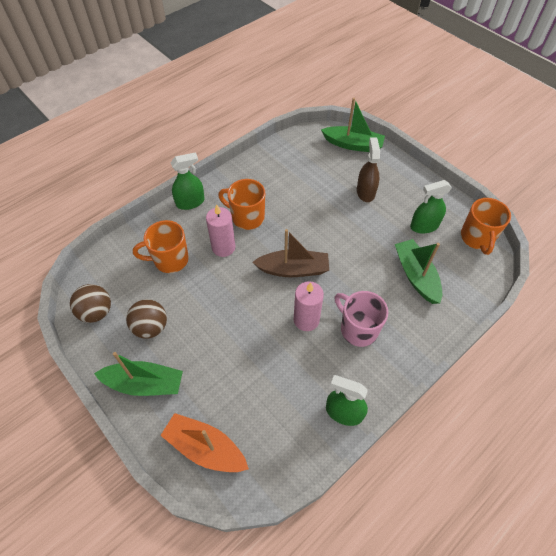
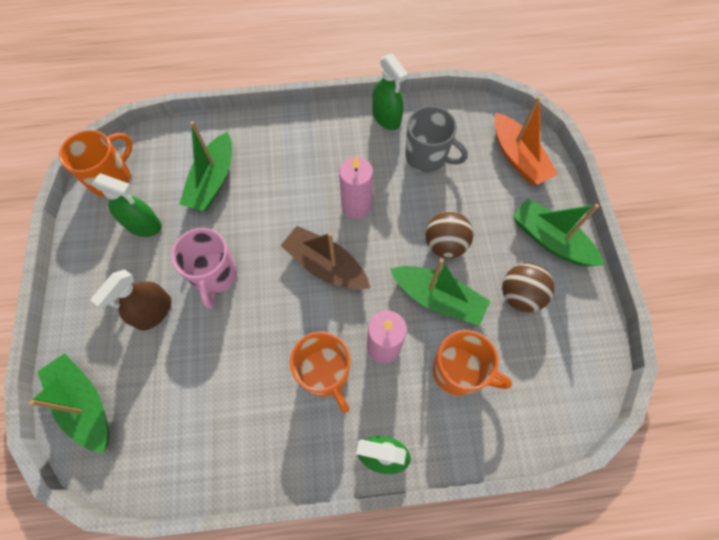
camera: 145 degrees left, 10 degrees up
(96, 312) = (576, 353): brown ball -> brown ball (445, 244)
(207, 292) = (438, 298): none -> green boat
(283, 395) = (427, 157): none -> grey mug
(358, 329) = (316, 169): pink mug -> pink mug (215, 276)

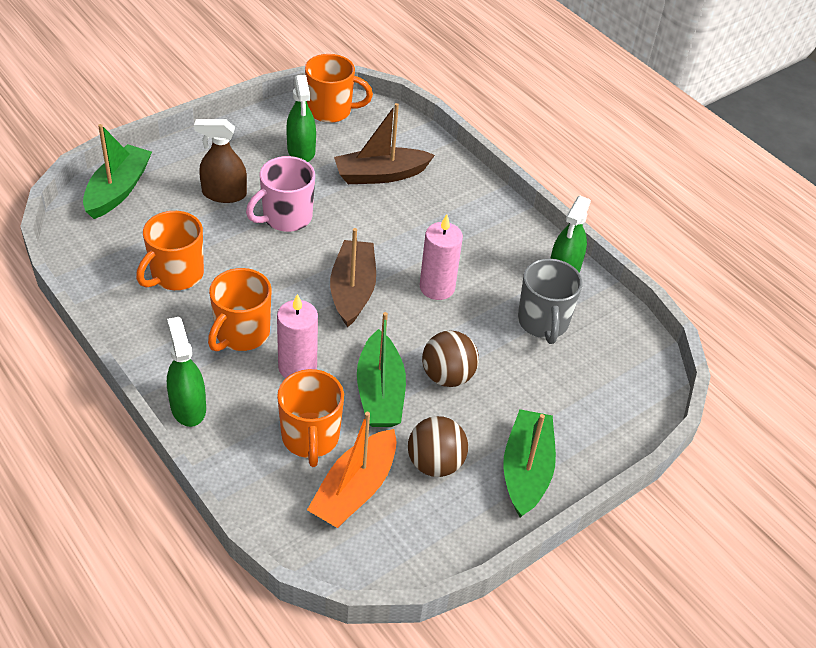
camera: 55 degrees right, 20 degrees down
(213, 181) = (380, 175): green boat -> brown boat
(226, 398) = (176, 275): none -> orange mug
(518, 158) = (612, 404): orange boat -> orange boat (355, 490)

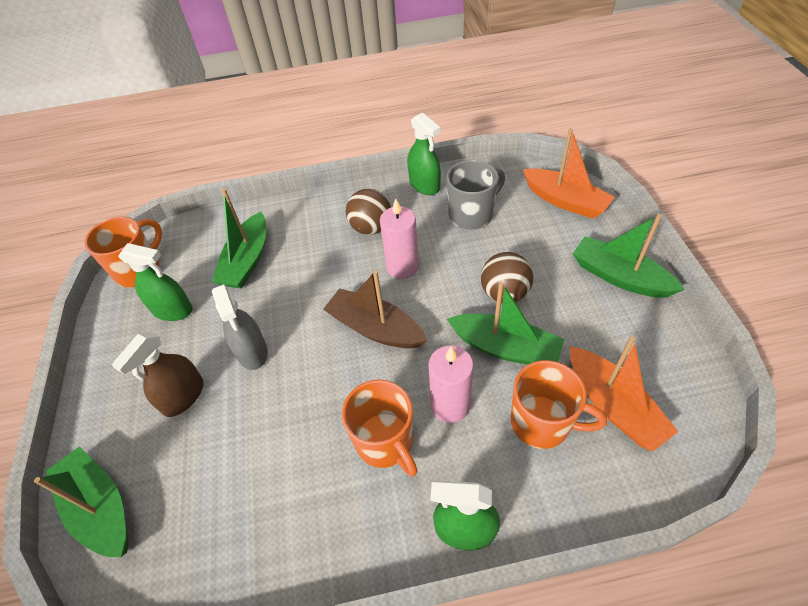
camera: 55 degrees left, 5 degrees up
(176, 275) = (270, 482): orange mug -> none
(286, 217) = (252, 351): pink mug -> grey spray bottle
(380, 175) = (247, 261): brown boat -> green boat
(435, 463) = (597, 334): brown ball -> brown ball (371, 228)
(543, 323) = (472, 215): grey mug -> grey mug turned 60 degrees counterclockwise
(617, 400) = (565, 201): none -> orange boat

